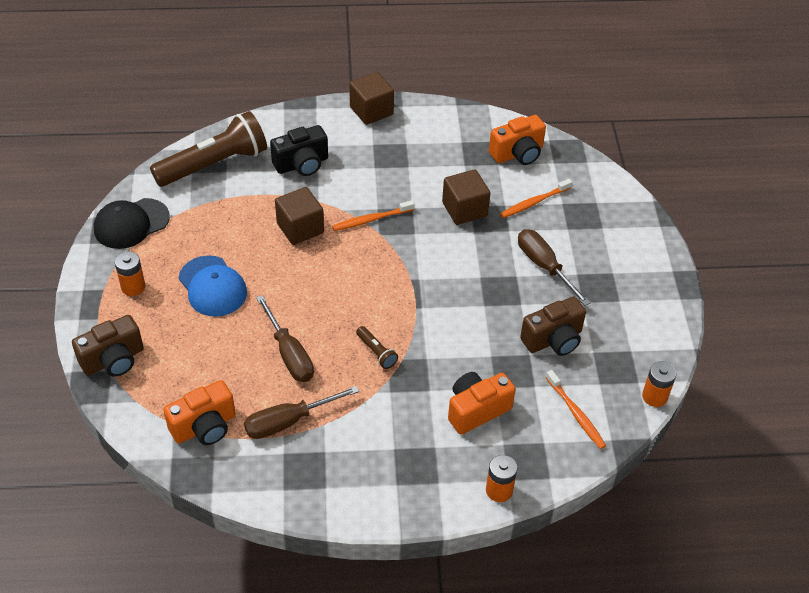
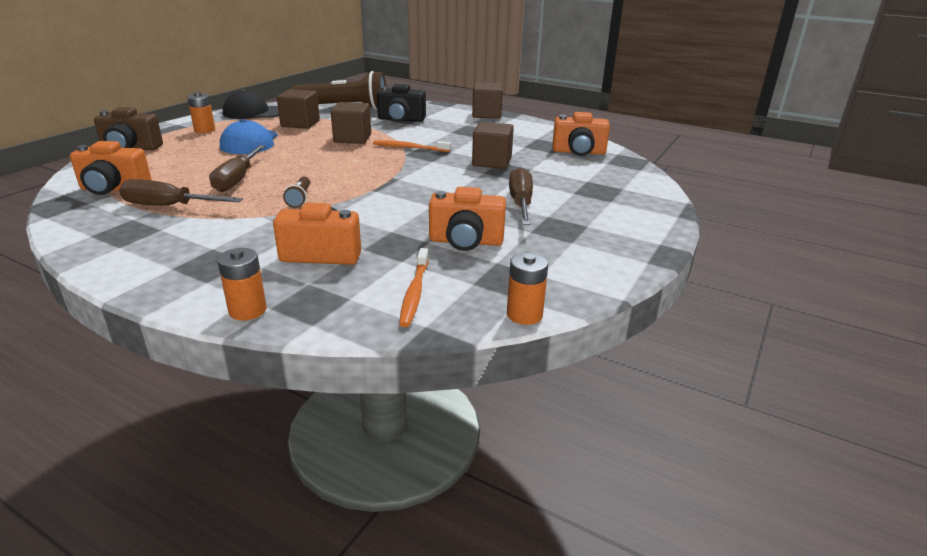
camera: 35 degrees right, 20 degrees down
(213, 224) = (300, 124): none -> brown cube
(533, 203) = (559, 174): orange toothbrush -> none
(553, 340) = (466, 242): brown camera -> orange camera

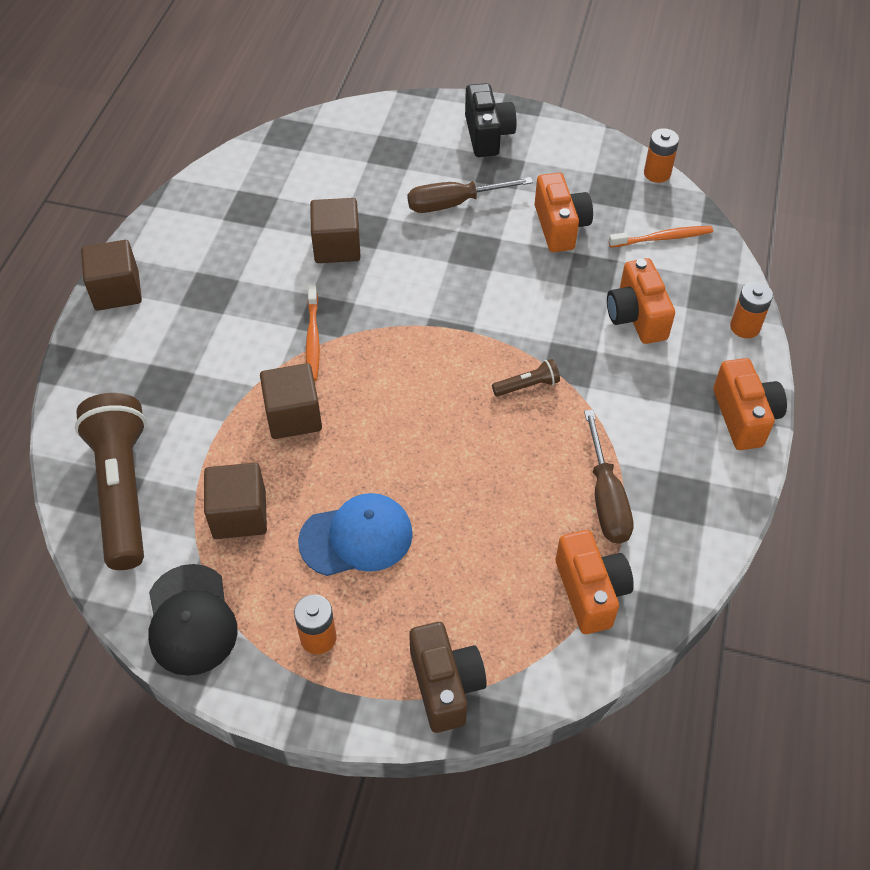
camera: 105 degrees left, 25 degrees up
(237, 180) = (502, 474): brown screwdriver -> none
(401, 120) = (177, 388): black camera -> black camera (487, 135)
(578, 152) = (270, 175): orange camera -> orange camera (744, 417)

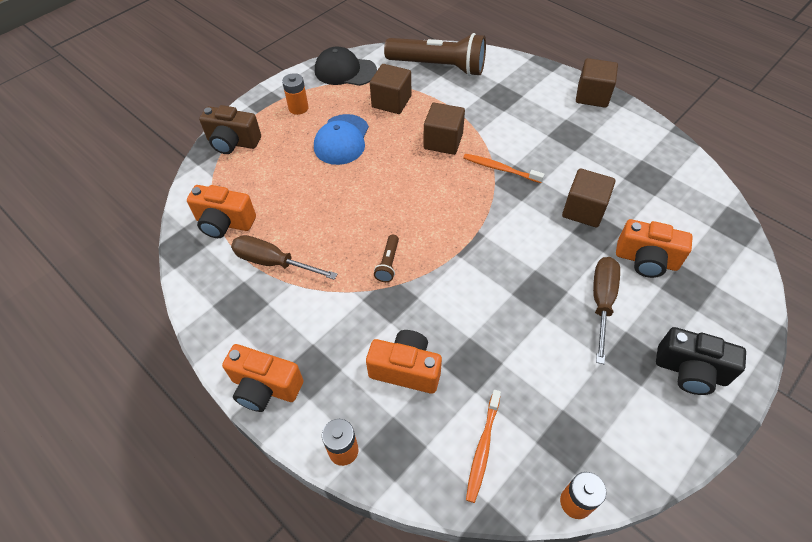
camera: 120 degrees right, 0 degrees up
(560, 226) = (538, 368): orange camera -> orange camera (646, 260)

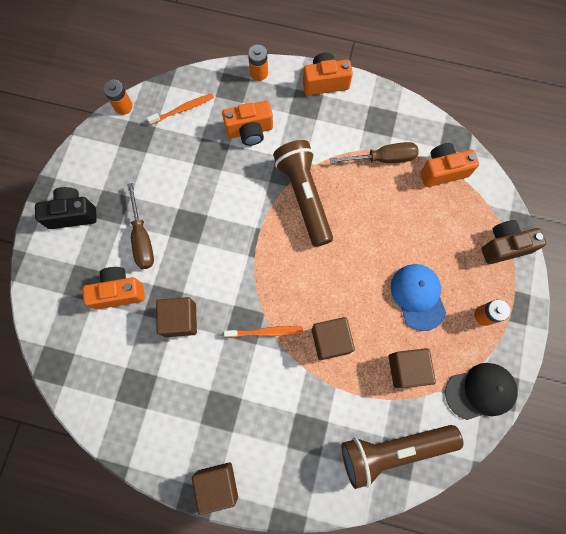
camera: 150 degrees right, 20 degrees up
(388, 263) = (304, 197): brown flashlight -> brown flashlight, size x2.45
(482, 449) = (183, 109): orange toothbrush -> orange toothbrush turned 75 degrees clockwise

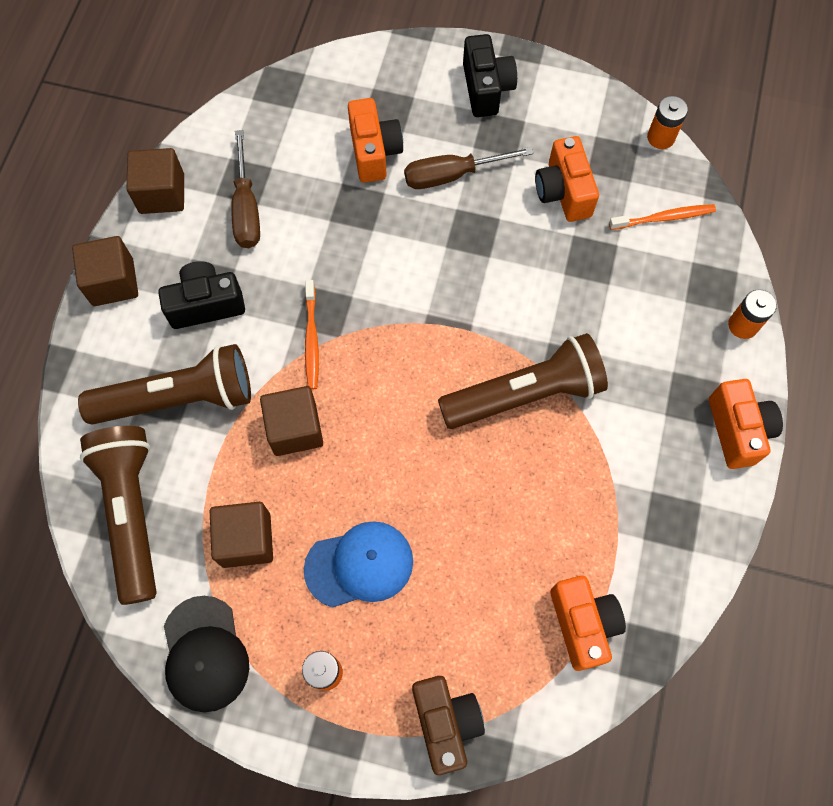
camera: 90 degrees right, 5 degrees down
(180, 320) = (333, 228): brown cube -> brown cube (162, 194)
(183, 109) = (664, 218): orange toothbrush -> orange toothbrush turned 75 degrees counterclockwise
(238, 409) = (206, 304): none -> black camera
(250, 131) = (634, 313): orange camera -> orange camera (563, 192)
(310, 424) = (178, 398): none -> brown flashlight
(383, 158) = (600, 522): brown screwdriver -> brown screwdriver (246, 209)

